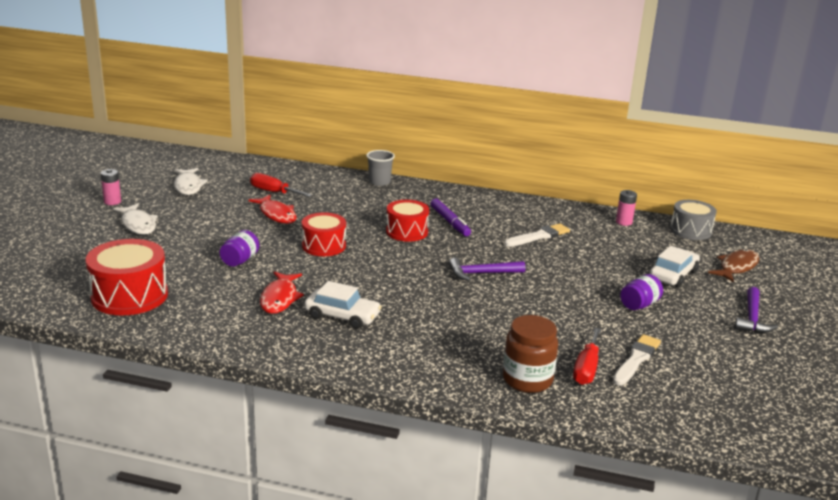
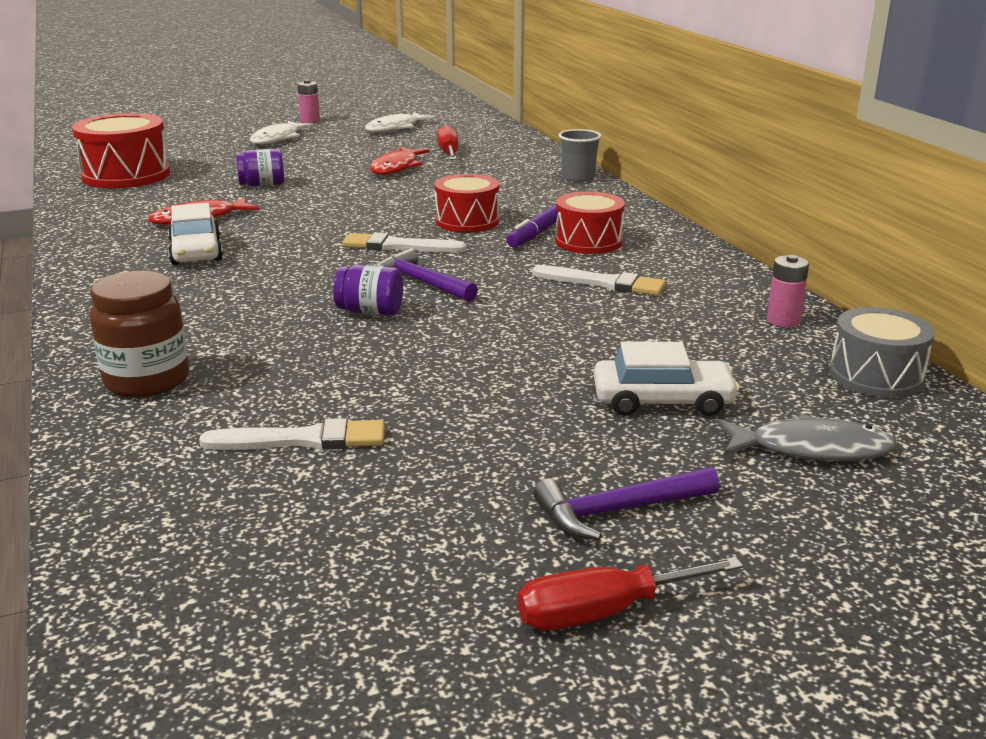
camera: 55 degrees right, 0 degrees up
(323, 246) = (356, 201): red drum -> red drum (588, 241)
(420, 261) = (398, 246): none -> white brush
(586, 369) = (226, 410): red screwdriver -> red screwdriver (603, 612)
(639, 305) = (499, 399): purple jar -> purple jar (370, 312)
(736, 267) = (811, 449): brown fish -> grey fish

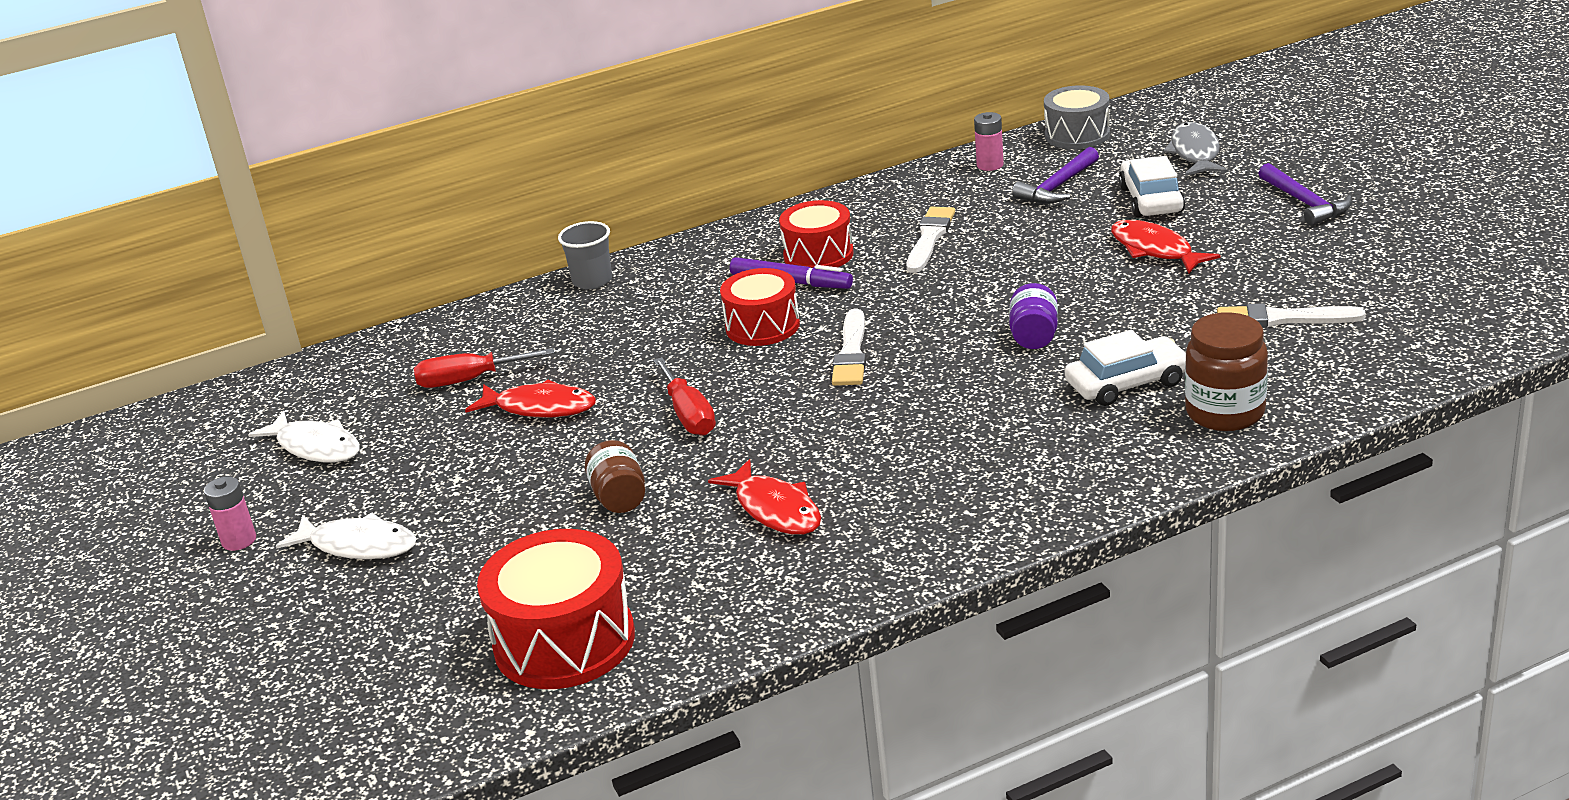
camera: 90 degrees left, 5 degrees up
(196, 251) = (894, 478): white car -> white car (1127, 383)
(262, 185) = (619, 497): purple jar -> brown jar
(303, 440) = (1282, 319): white brush -> white brush turned 75 degrees counterclockwise
(421, 282) = (952, 324): purple hammer -> purple hammer (1057, 187)
(522, 387) = (1155, 250): none -> red fish
(603, 612) = (1407, 199): red screwdriver -> red screwdriver (689, 415)

